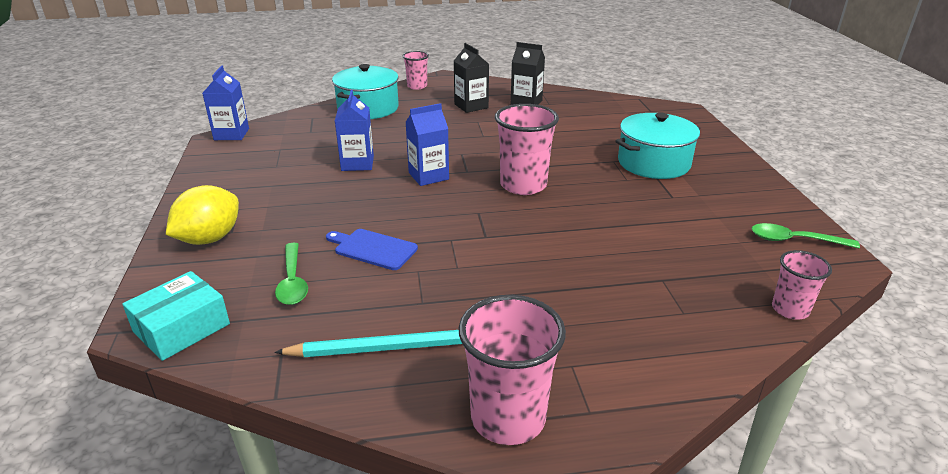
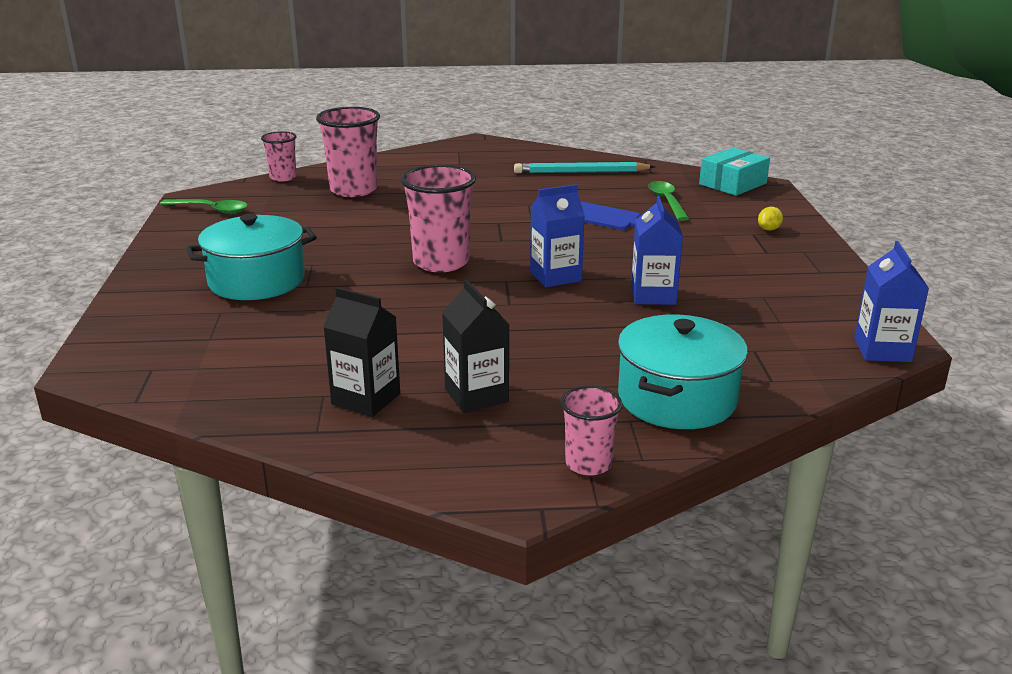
camera: 175 degrees left, 5 degrees down
(209, 239) = (769, 229): yellow lemon -> yellow lemon, size x0.43
(508, 418) = (506, 151): pink cup -> pink cup (353, 190)

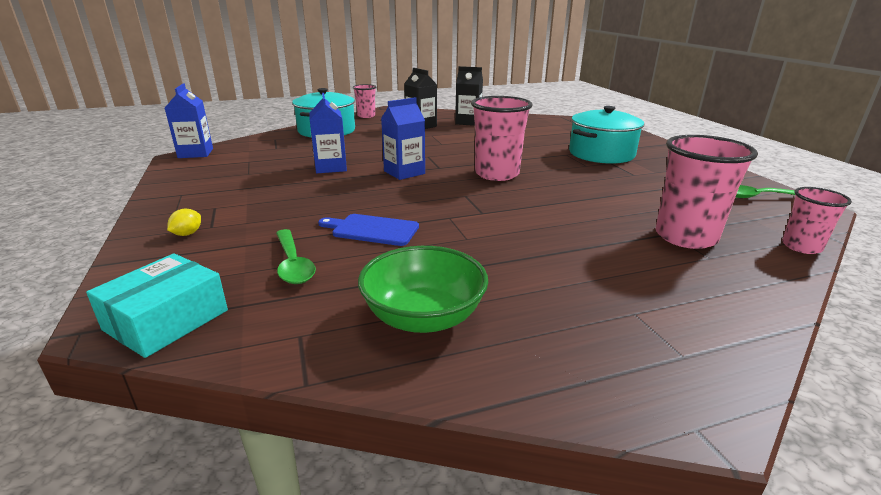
camera: 165 degrees right, 0 degrees up
(581, 172) = (423, 317): turquoise pencil -> green bowl

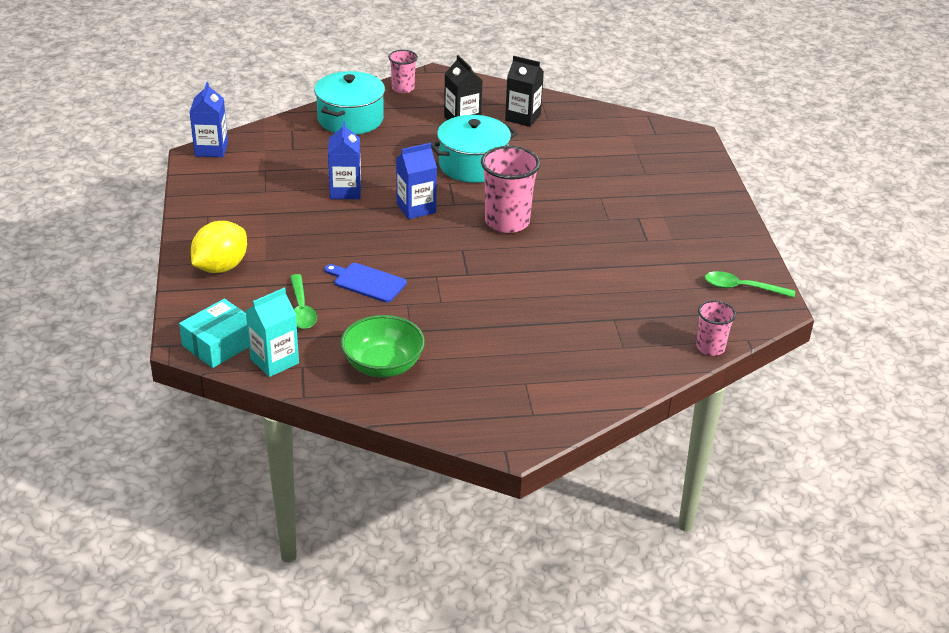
camera: 10 degrees right, 10 degrees up
(187, 234) = (221, 267): yellow lemon -> yellow lemon, size x2.35
(254, 333) = (274, 361): none -> turquoise carton
(601, 154) = (639, 201): turquoise pot -> turquoise pot (473, 165)
(685, 237) = (623, 325): pink cup -> none

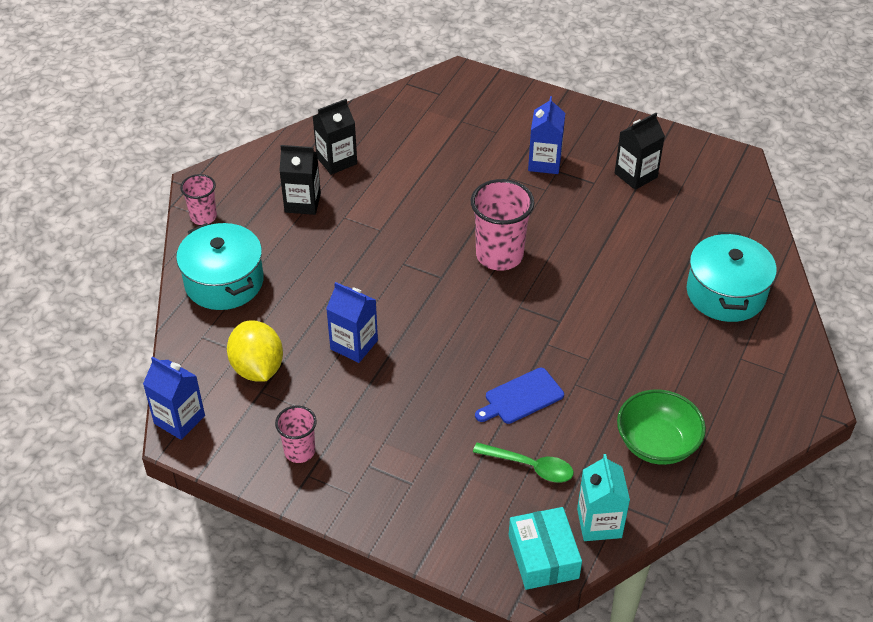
camera: 55 degrees left, 10 degrees up
(221, 267) = (412, 502): yellow lemon -> yellow lemon (257, 368)
(416, 208) = (427, 306): blue carton -> blue carton (544, 162)
(473, 165) = (387, 233): turquoise pot -> turquoise pot (726, 293)
(683, 258) = (635, 175): none -> black carton
(710, 347) = (763, 223): pink cup -> pink cup (299, 451)
(742, 288) = (699, 164): green spoon -> none

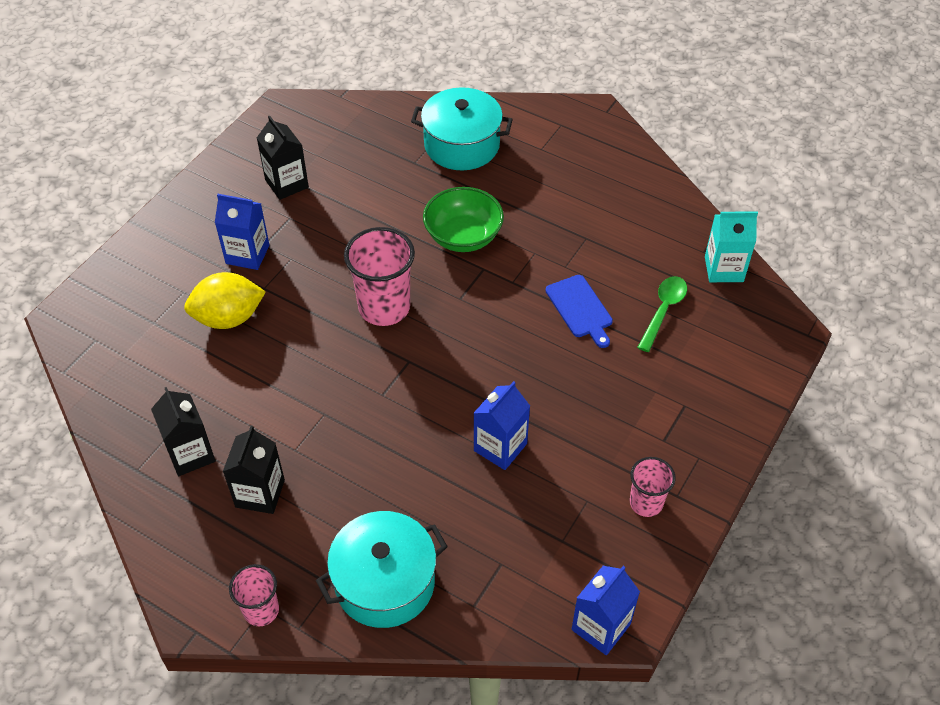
camera: 85 degrees left, 5 degrees up
(257, 368) = (527, 544): yellow lemon -> yellow lemon (228, 318)
(543, 556) = (761, 312): turquoise box -> none
(657, 443) = (636, 218): green bowl -> green bowl (463, 236)

